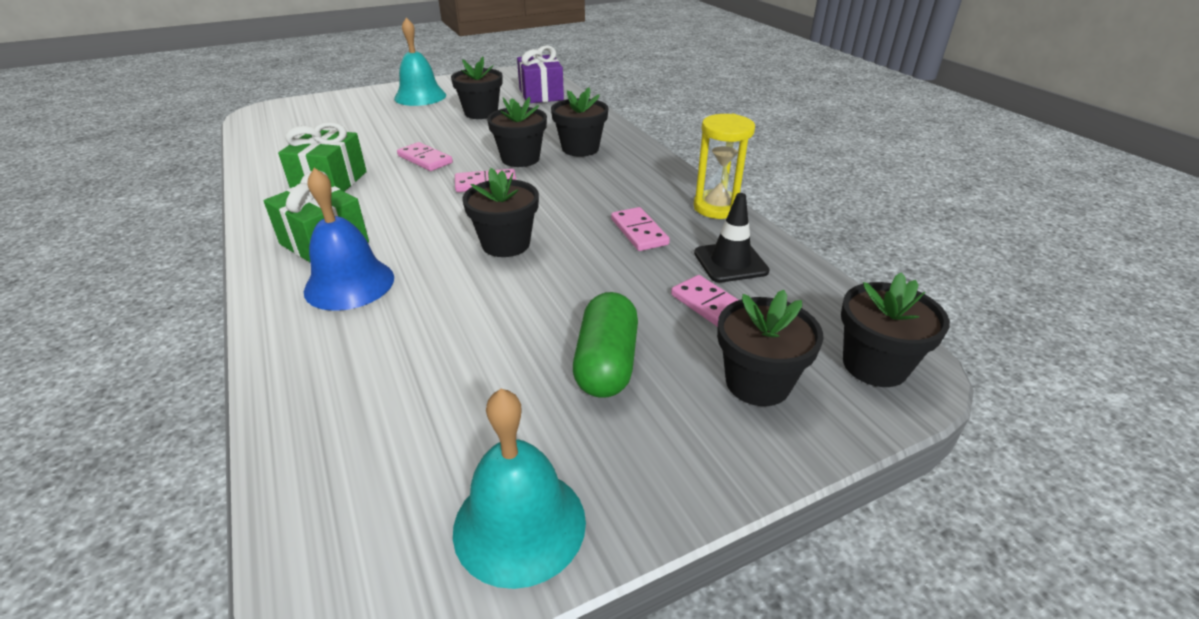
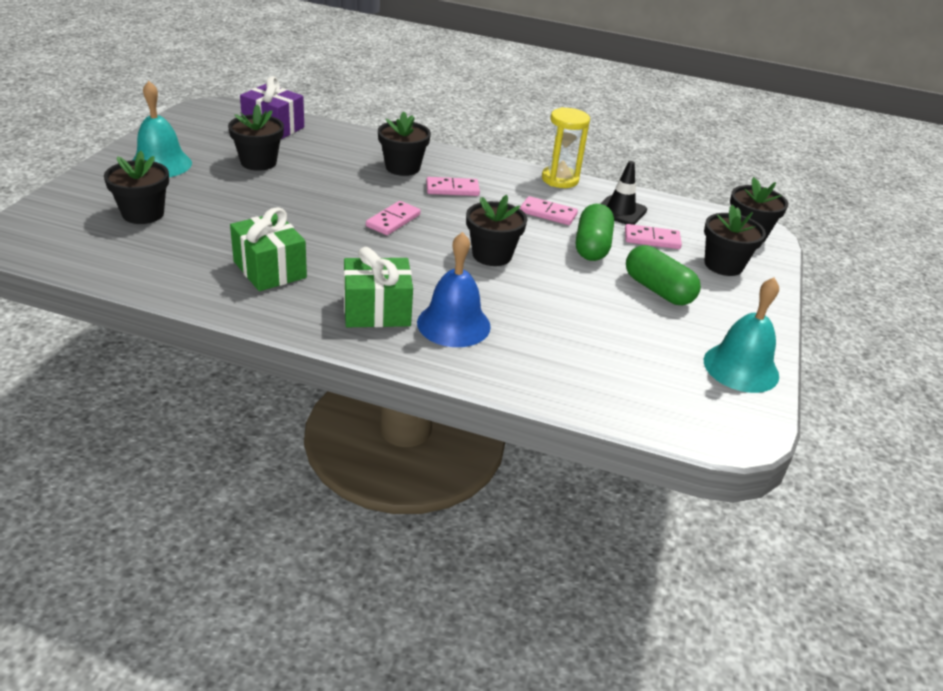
camera: 50 degrees left, 0 degrees up
(425, 159) = (304, 220): pink domino -> pink domino (452, 189)
(520, 159) = (377, 192): black flower pot -> black flower pot (143, 214)
(622, 281) = (592, 246): none -> green capsule

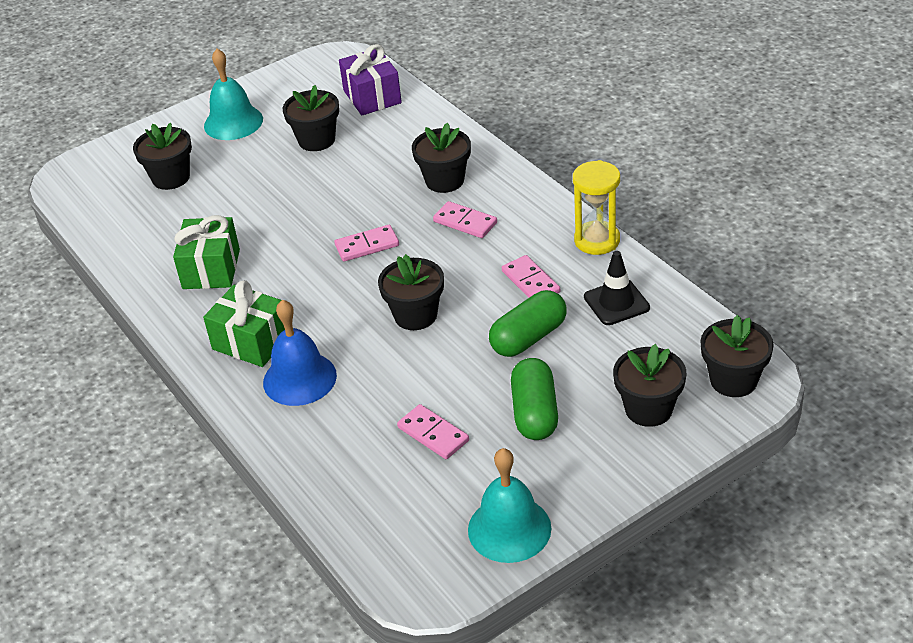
camera: 45 degrees right, 5 degrees up
(652, 239) = (606, 350): pink domino -> pink domino (433, 434)

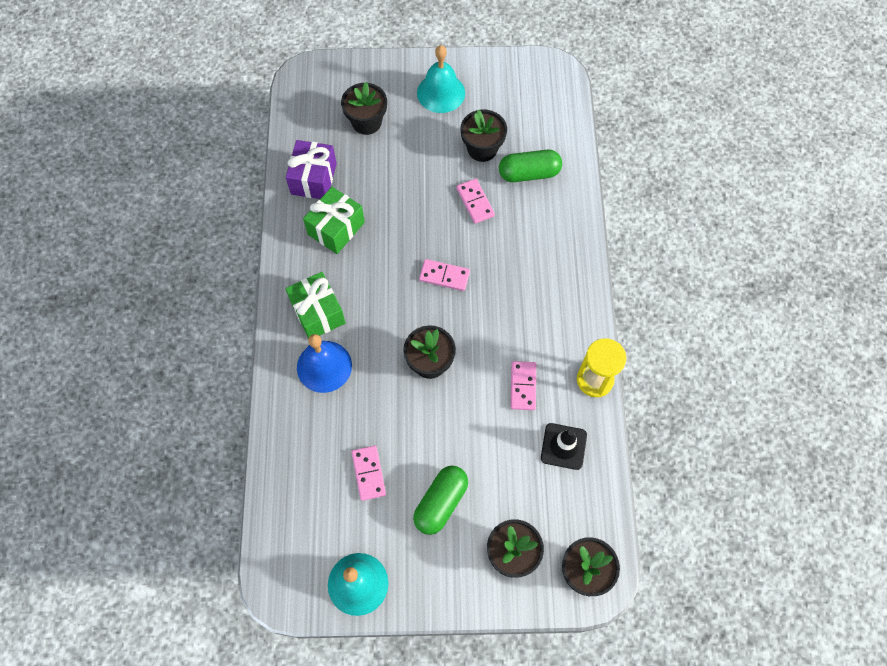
camera: 30 degrees right, 25 degrees up
(372, 97) = (549, 129): purple gift -> purple gift (313, 178)
(444, 180) = (537, 249): black flower pot -> none
(465, 222) = (521, 299): pink domino -> pink domino (475, 202)
(528, 338) = (484, 435): green capsule -> green capsule (529, 173)

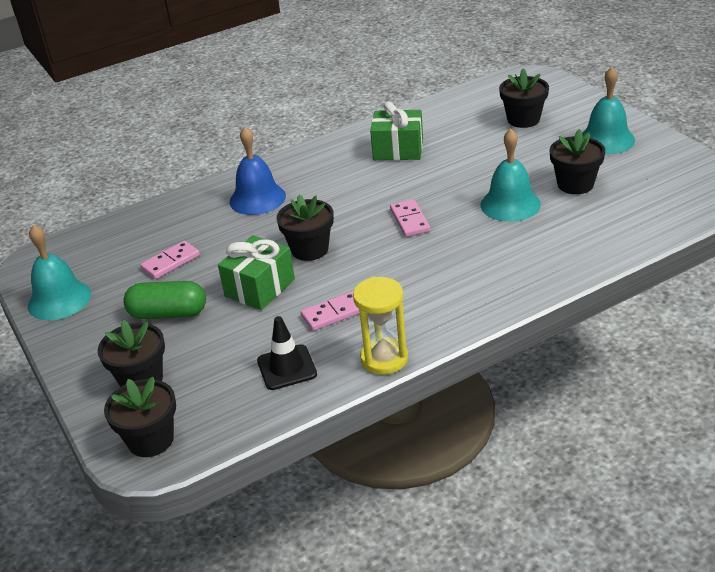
camera: 65 degrees right, 30 degrees down
(313, 178) = (435, 121): purple gift -> none
(318, 312) = (306, 175): green gift -> green gift (260, 288)
(475, 202) = (510, 204): pink domino -> turquoise bell
(529, 173) = (583, 220): green capsule -> none

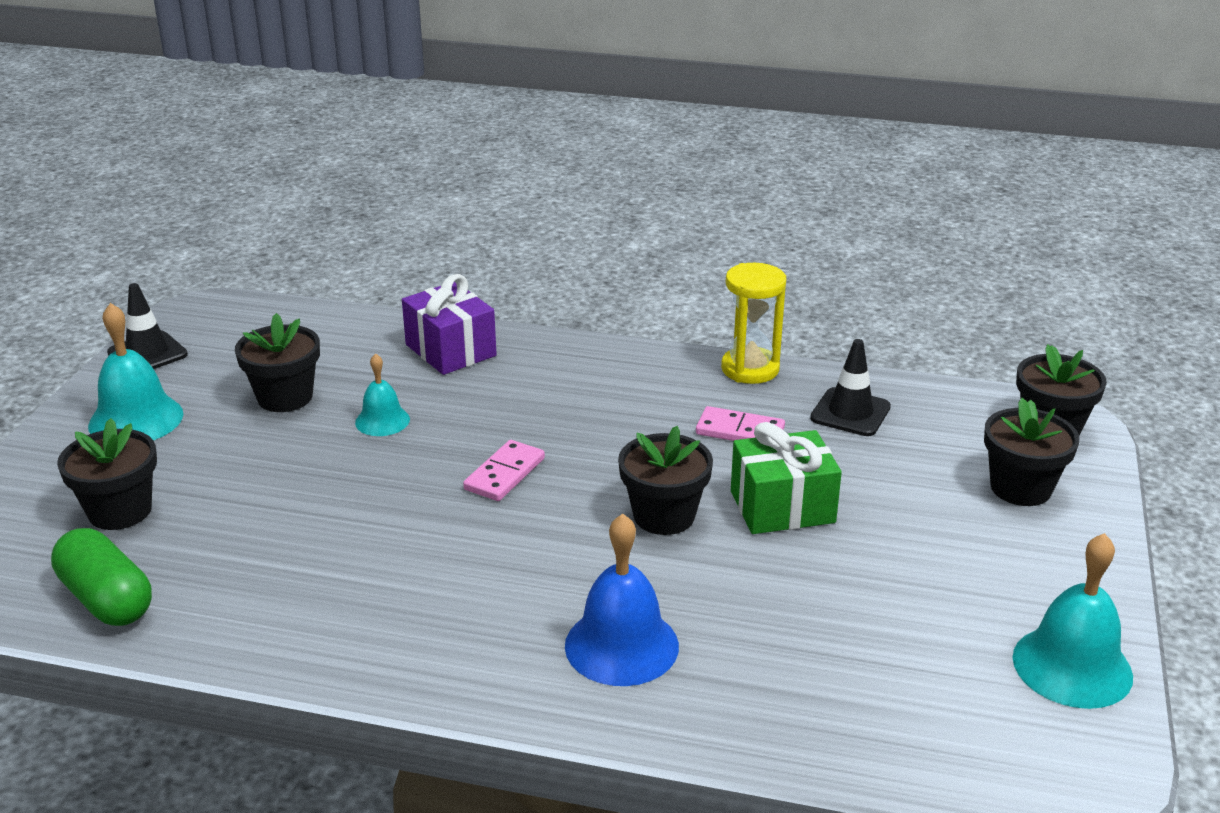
camera: 140 degrees left, 5 degrees down
(168, 313) = (926, 545): green capsule -> green capsule (106, 599)
(170, 262) = (858, 620): pink domino -> none
(398, 150) = (327, 585): green gift -> none
(510, 204) = (382, 421): turquoise bell -> turquoise bell, size x0.59
(561, 255) = (450, 350): none -> purple gift
(683, 158) = (147, 354): none -> black traffic cone

